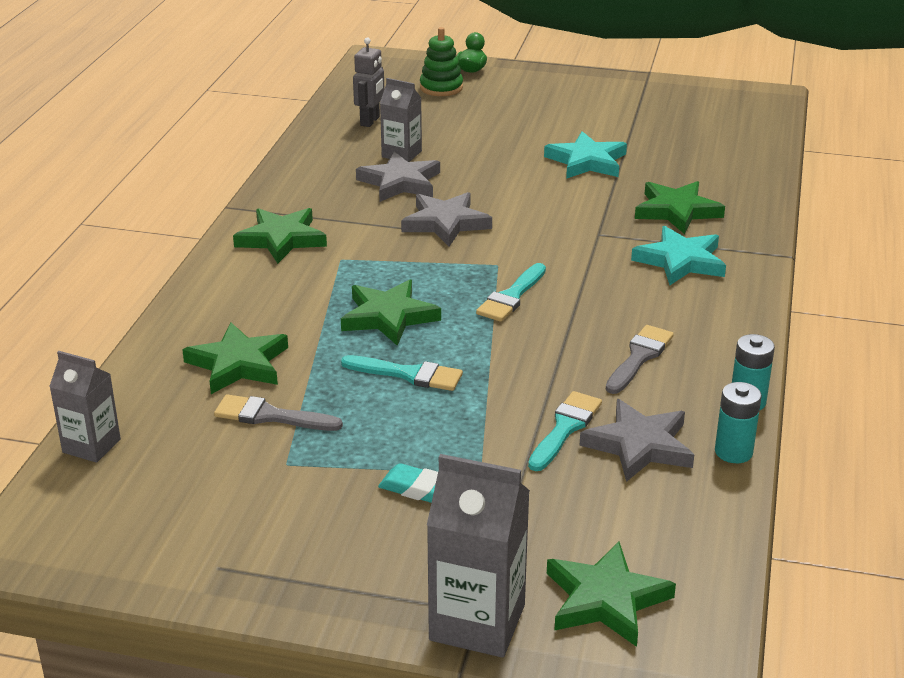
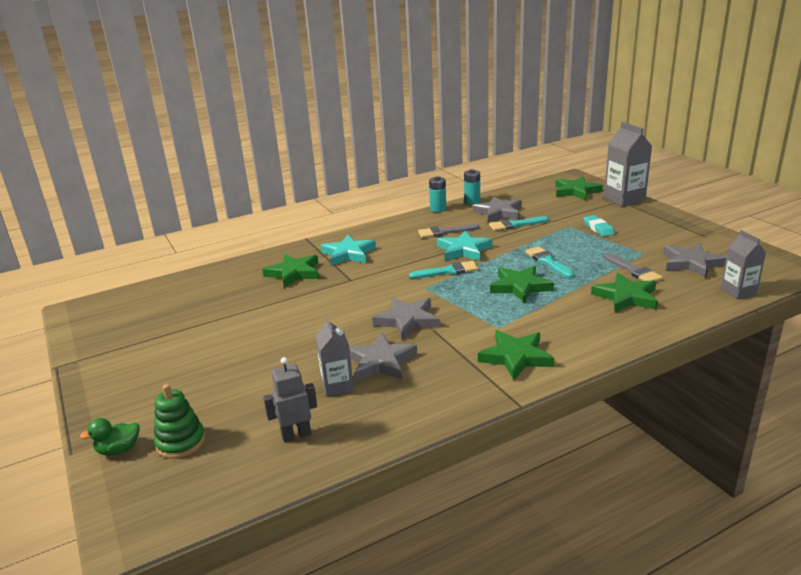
camera: 130 degrees left, 5 degrees down
(195, 475) = (691, 263): none -> grey star
(586, 161) = (260, 319): turquoise star -> turquoise star (464, 250)

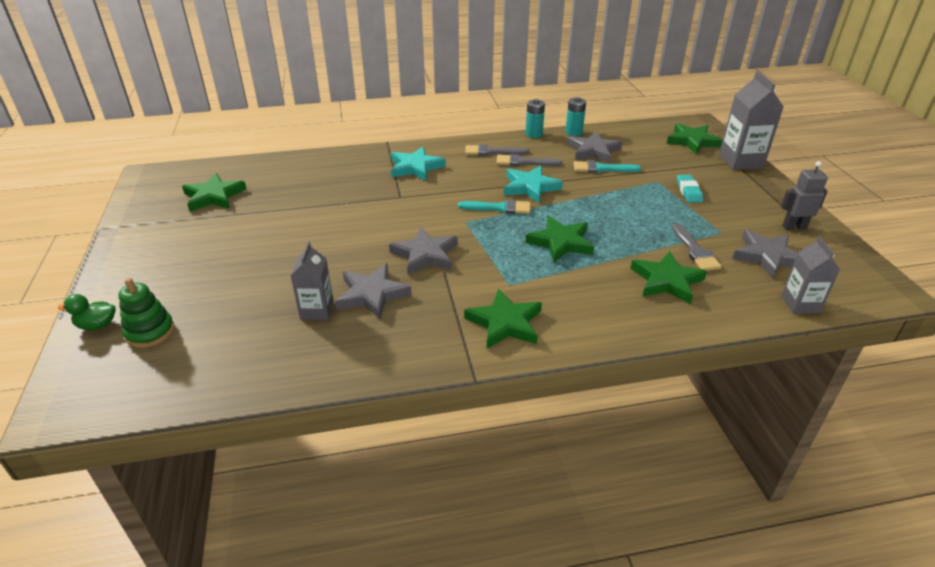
camera: 15 degrees right, 10 degrees up
(294, 273) = (353, 178): green star -> green star (214, 196)
(296, 435) = (249, 353): grey robot -> grey robot (794, 227)
(410, 229) = (492, 152): none -> grey brush
(548, 261) = (608, 219): turquoise brush -> none

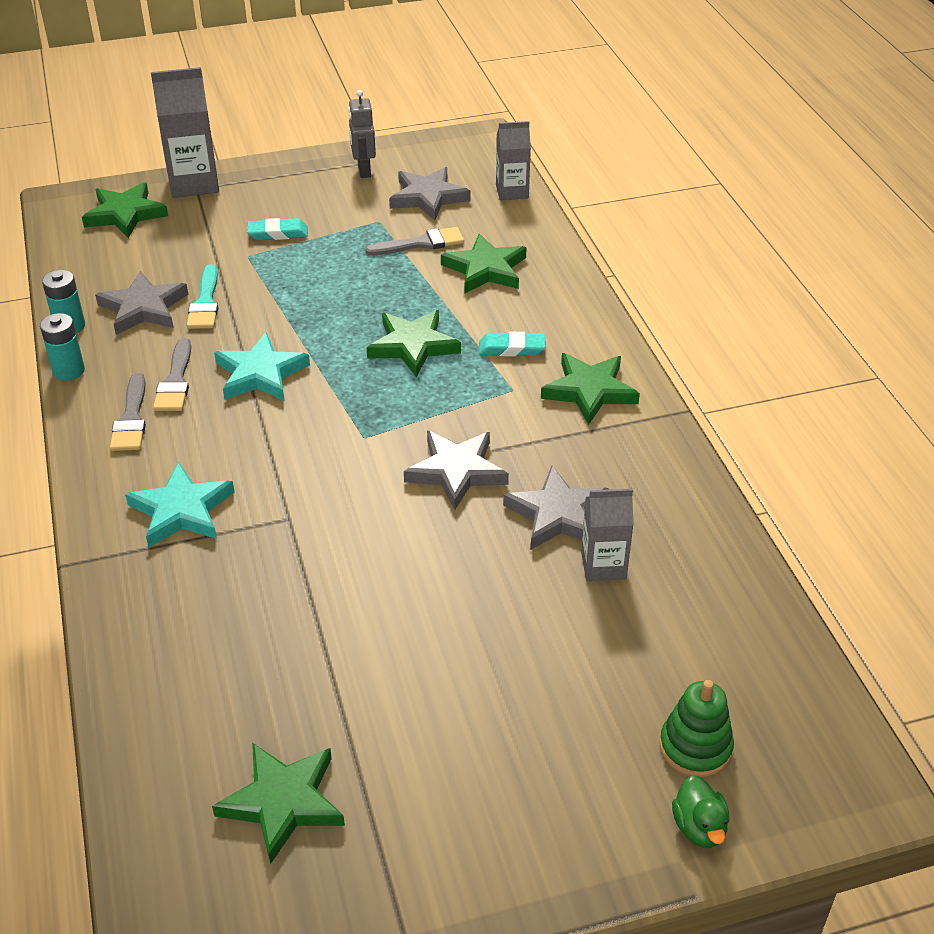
camera: 95 degrees left, 5 degrees up
(499, 208) = (324, 403): turquoise brush -> none
(559, 287) = (511, 348): none -> turquoise eraser

